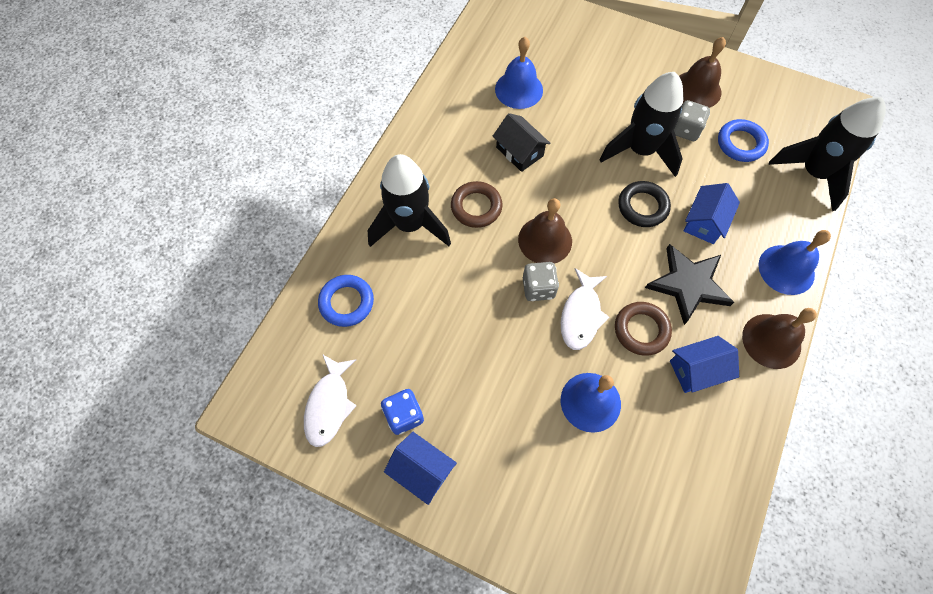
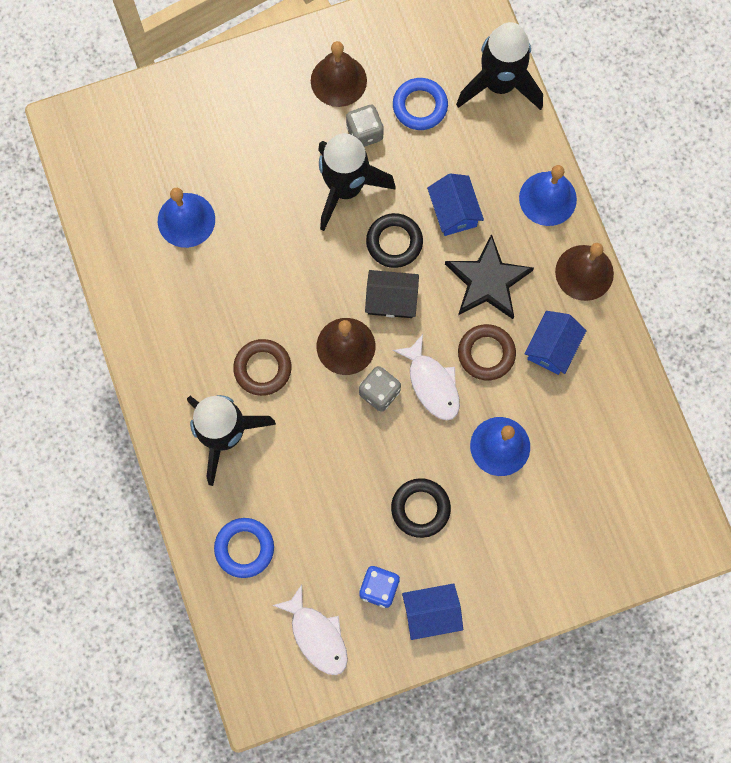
camera: 45 degrees left, 10 degrees up
(489, 389) = (420, 508): none -> black ring
(519, 151) = (247, 283): black house -> black house (391, 300)

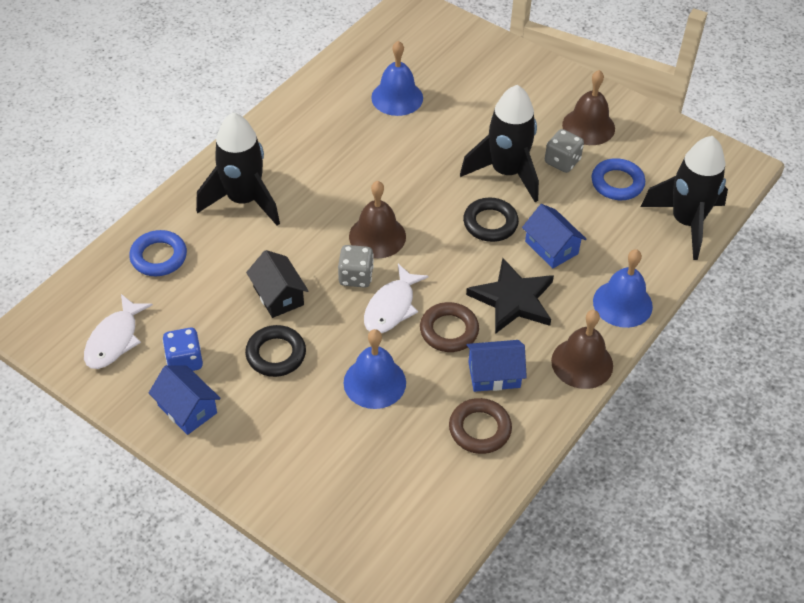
camera: 55 degrees right, 25 degrees down
(262, 368) = (316, 196): brown ring -> brown ring (479, 429)
(391, 300) = (441, 245): black house -> black house (278, 296)
(454, 211) = (551, 247): blue house -> blue house turned 75 degrees counterclockwise

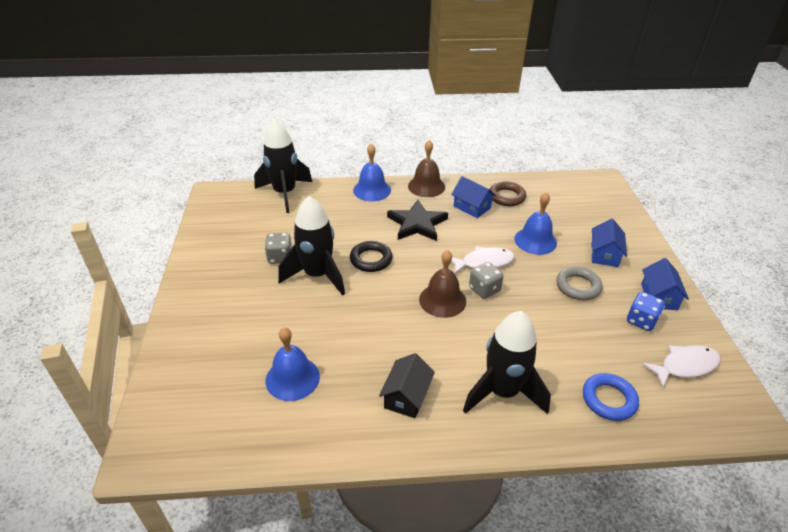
camera: 130 degrees left, 10 degrees down
(276, 354) = (578, 286): black ring -> grey ring
(278, 296) = (544, 313): black house -> black house (406, 396)
(449, 330) = (468, 234): brown ring -> none
(551, 247) = (361, 228): blue house -> blue house (604, 254)
(588, 126) = (231, 262): brown bell -> none
(617, 183) = (277, 228): blue ring -> none

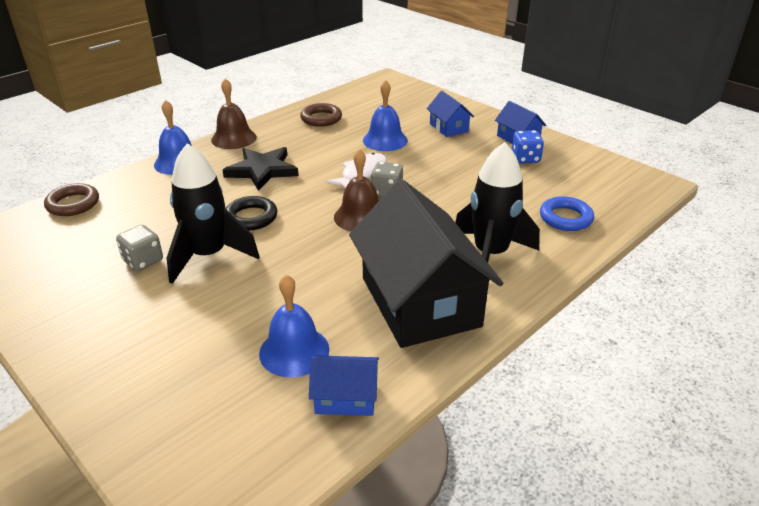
camera: 40 degrees left, 5 degrees down
(285, 193) = (73, 204): black rocket -> brown ring
(406, 396) = (420, 301): black house -> black house, size x2.25
(472, 207) = (299, 138): blue house -> blue house (345, 397)
(578, 286) = (456, 157): grey ring -> none
(685, 366) = (584, 172): white fish -> none

